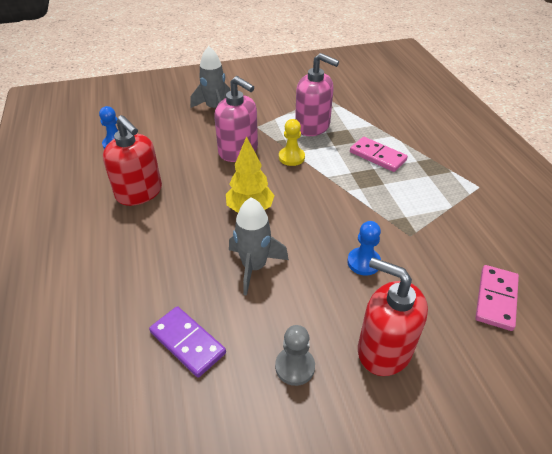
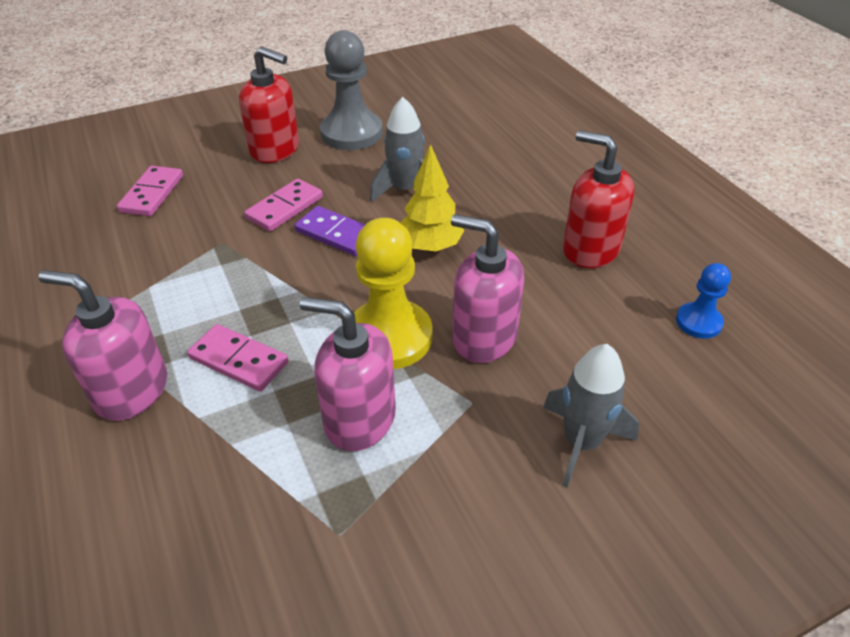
camera: 170 degrees right, 0 degrees up
(187, 343) = (446, 135): purple domino -> purple domino (336, 234)
(291, 157) = (389, 337): yellow pawn -> yellow pawn, size x1.89
(295, 367) = (351, 133): grey pawn -> grey pawn, size x1.89
(363, 262) = (285, 208): blue pawn -> pink domino
(432, 149) = (131, 391): none -> pink soap dispenser

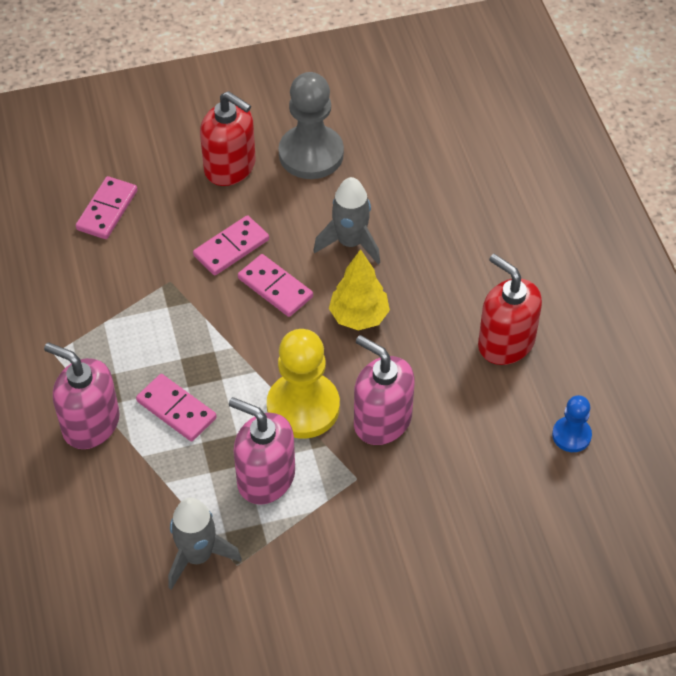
camera: 10 degrees right, 10 degrees up
(336, 234) = (275, 287): purple domino -> pink domino
(581, 443) = (432, 526): grey rocket -> grey rocket (197, 556)

